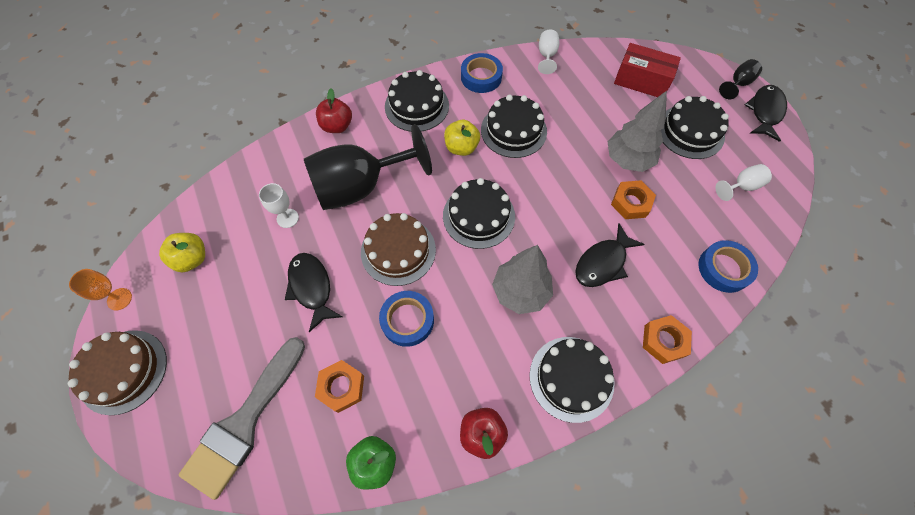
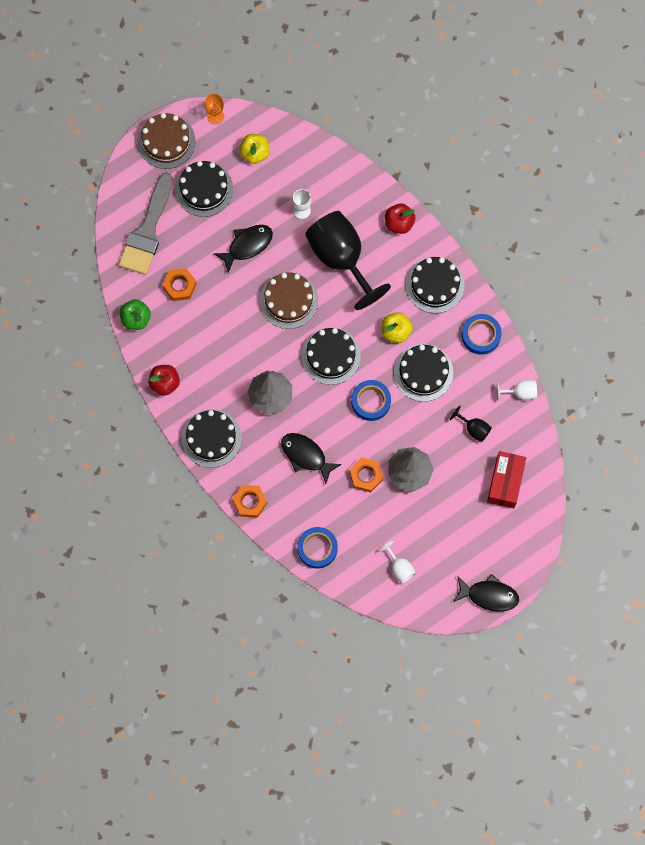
camera: 80 degrees right, 10 degrees up
(244, 422) = (147, 231): grey brush -> grey brush turned 90 degrees counterclockwise
(407, 320) = (234, 319): blue tape -> blue tape (371, 401)
(690, 132) = (452, 526): black cake -> black cake (204, 189)
(737, 84) = (520, 573): black goblet -> black goblet (474, 429)

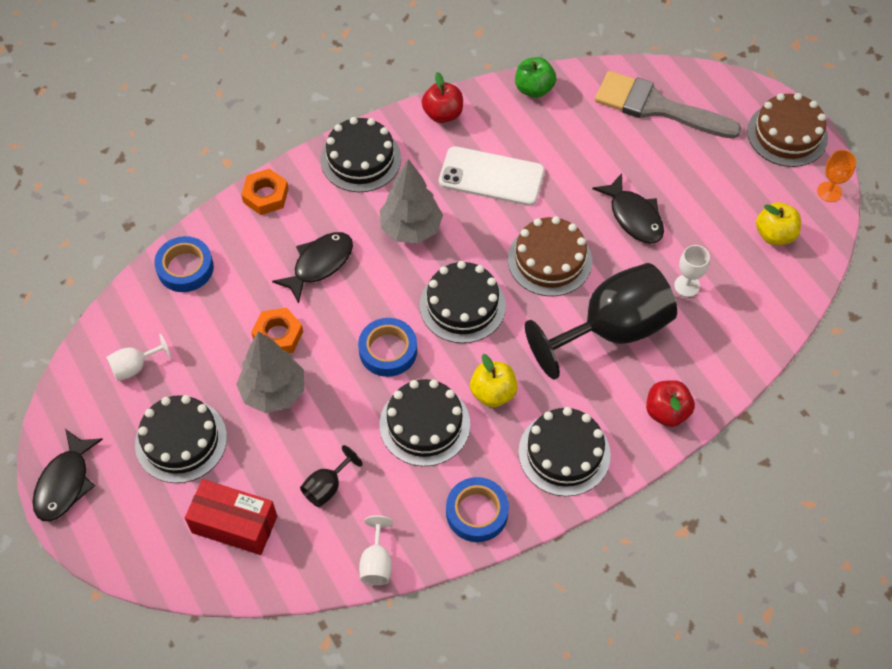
camera: 95 degrees right, 15 degrees down
(179, 286) = (577, 137): orange nut -> none
(204, 189) = (718, 172): black cake -> black cake (181, 440)
(220, 344) = (491, 176): none -> white phone

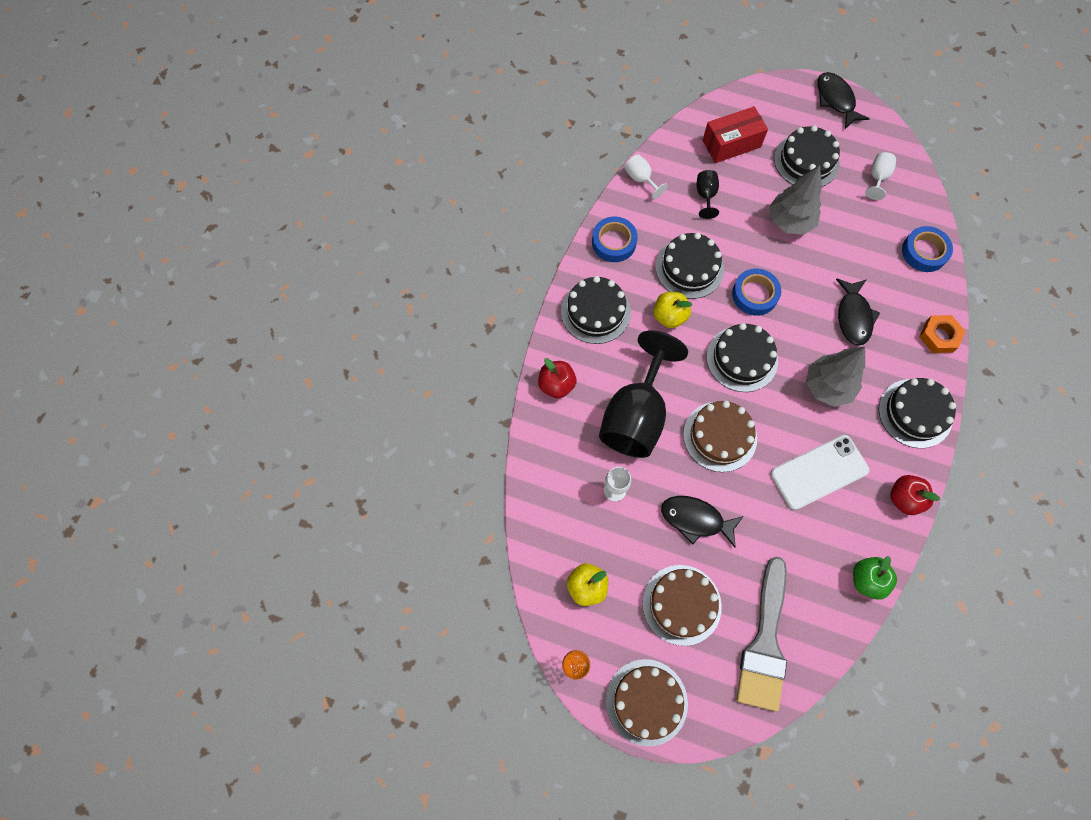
camera: 140 degrees right, 10 degrees up
(278, 335) = (825, 254): orange nut -> none
(657, 107) = (765, 643): grey brush -> grey brush turned 120 degrees clockwise
(702, 171) = (681, 604): none -> brown cake

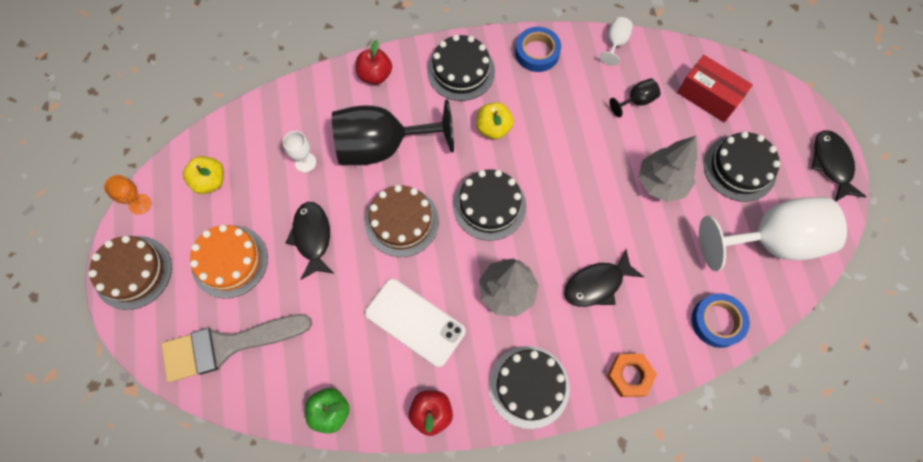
camera: 60 degrees right, 0 degrees up
(681, 604) = (230, 261): brown cake -> orange cake
(689, 268) = (552, 122): black cake -> none
(754, 294) = (562, 187): blue tape -> none
(836, 100) = (832, 164): black fish -> black fish turned 45 degrees counterclockwise
(877, 178) = (771, 241): white goblet -> white goblet, size x2.39

